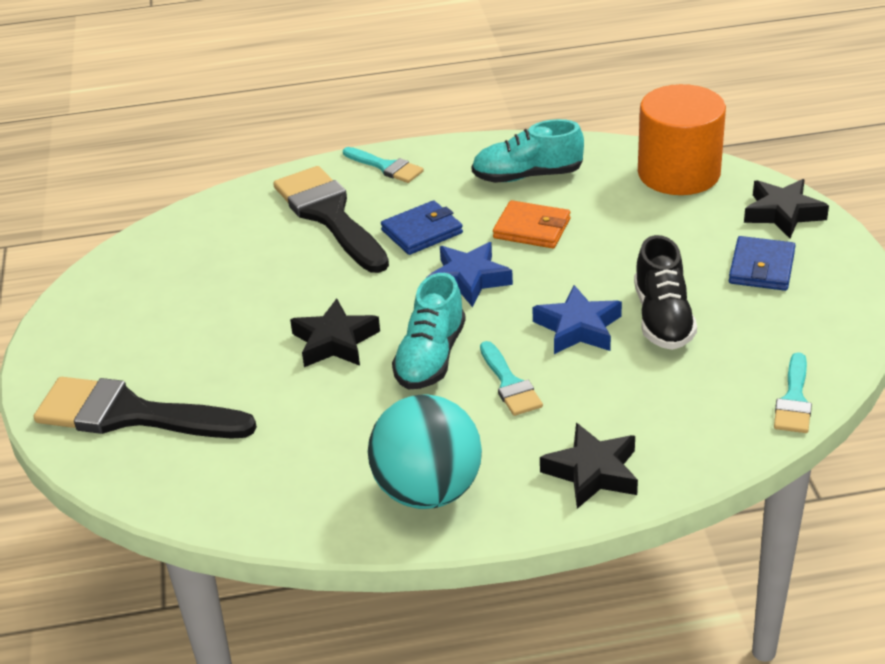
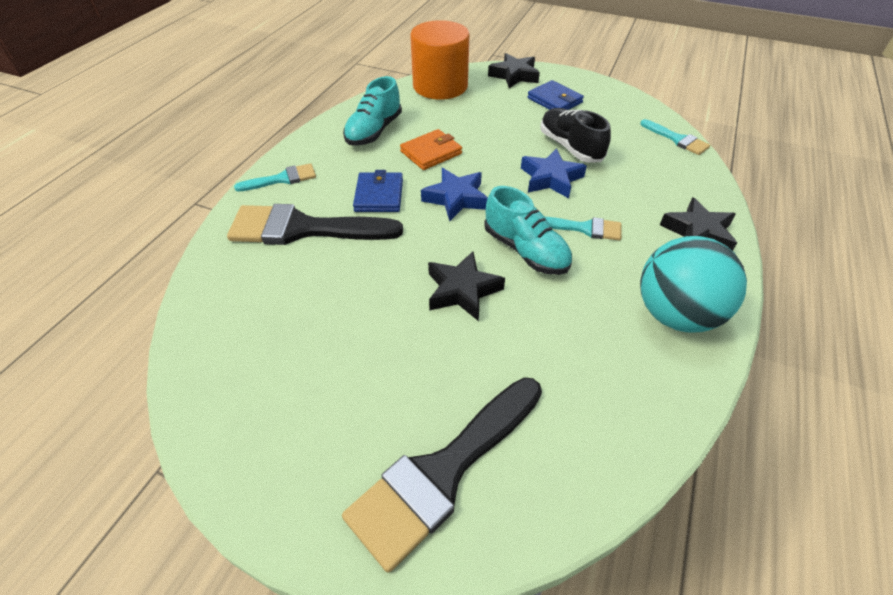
camera: 60 degrees left, 10 degrees up
(663, 319) = (570, 147): black shoe -> black shoe turned 150 degrees counterclockwise

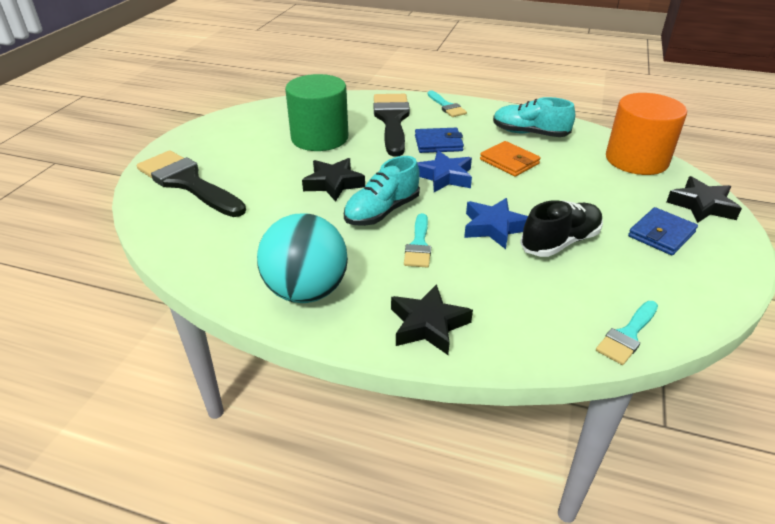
camera: 85 degrees right, 10 degrees down
(332, 304) = (319, 138): none -> green cylinder

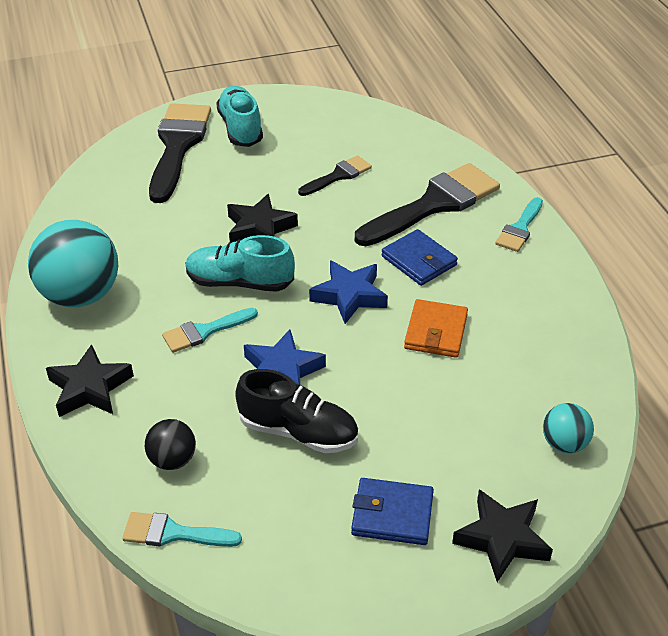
camera: 55 degrees right, 5 degrees up
(319, 138) = (338, 176): green cylinder -> black brush
(529, 133) = (528, 323): turquoise shoe -> turquoise shoe (240, 128)
(547, 308) = (172, 460): none -> black ball
(636, 160) = (564, 443): orange cylinder -> turquoise ball

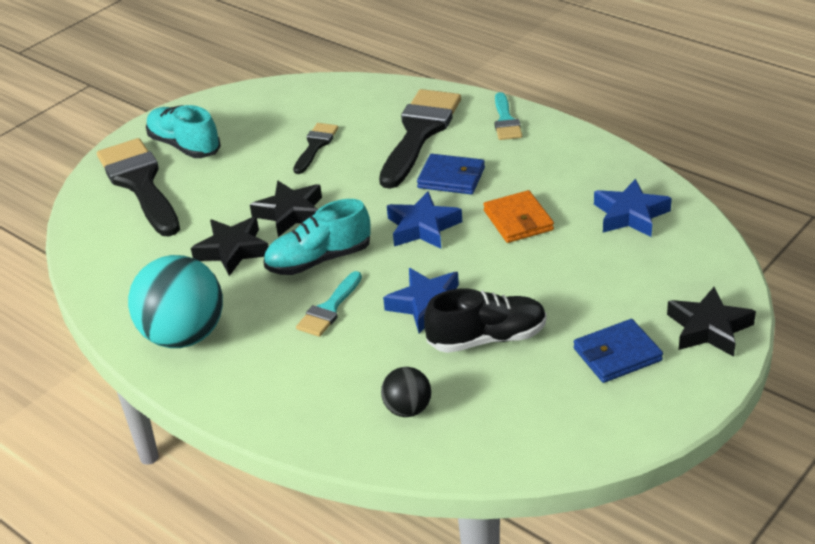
camera: 30 degrees left, 5 degrees down
(89, 388) = (275, 397): black star -> black star (232, 250)
(173, 533) = (466, 456): turquoise brush -> none
(542, 380) = (630, 215): none -> blue star
(564, 443) = (688, 248): turquoise ball -> none

